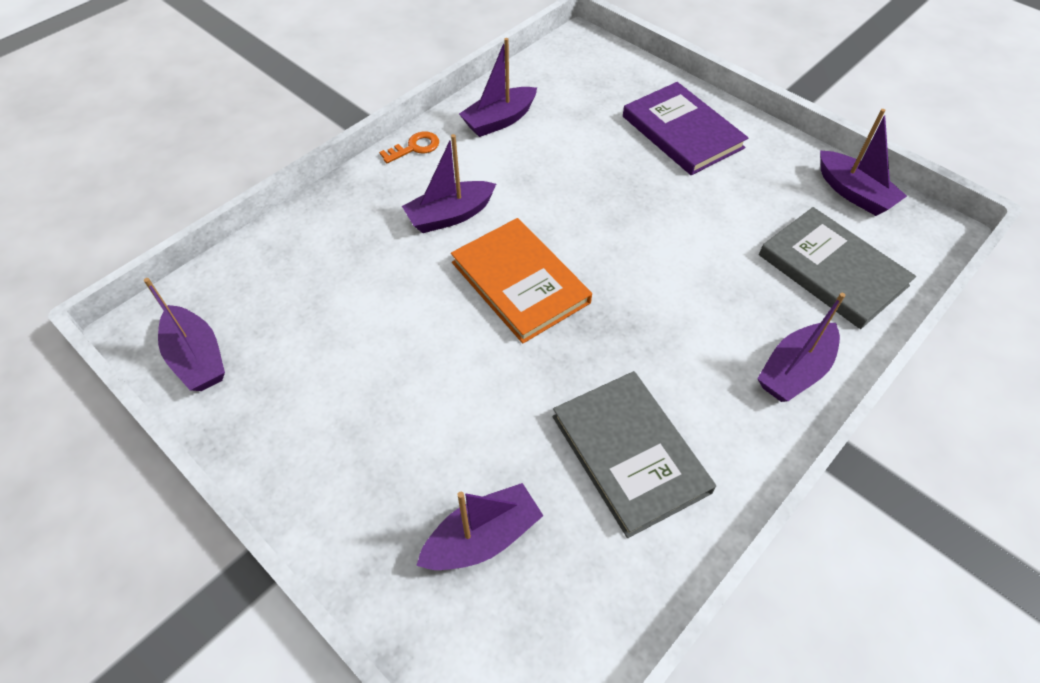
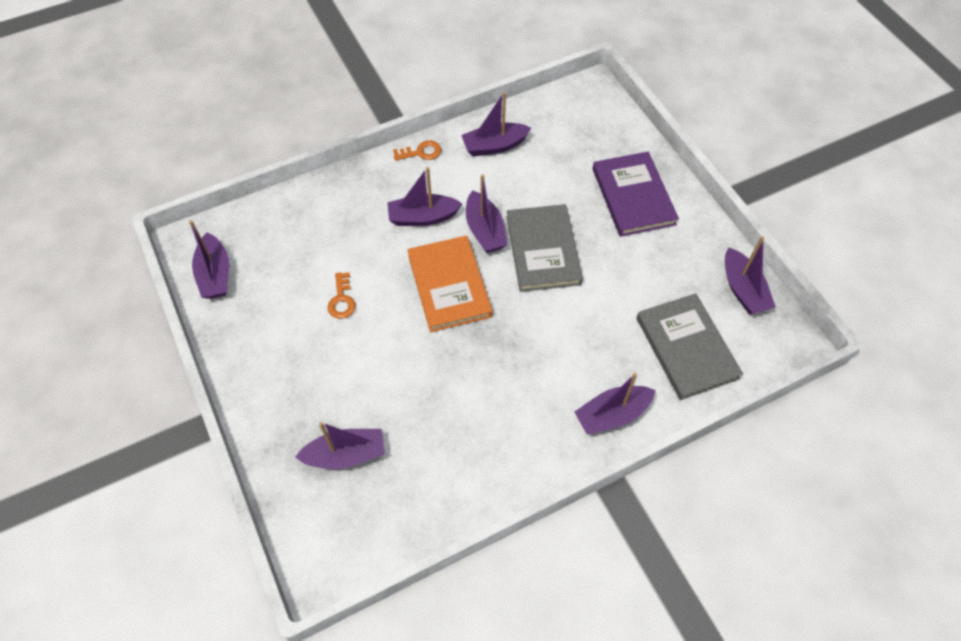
camera: 20 degrees right, 5 degrees up
(388, 339) = (342, 300): none -> orange key
(533, 210) = (485, 230): none -> purple boat
(630, 453) = (466, 433): grey book -> grey book (543, 250)

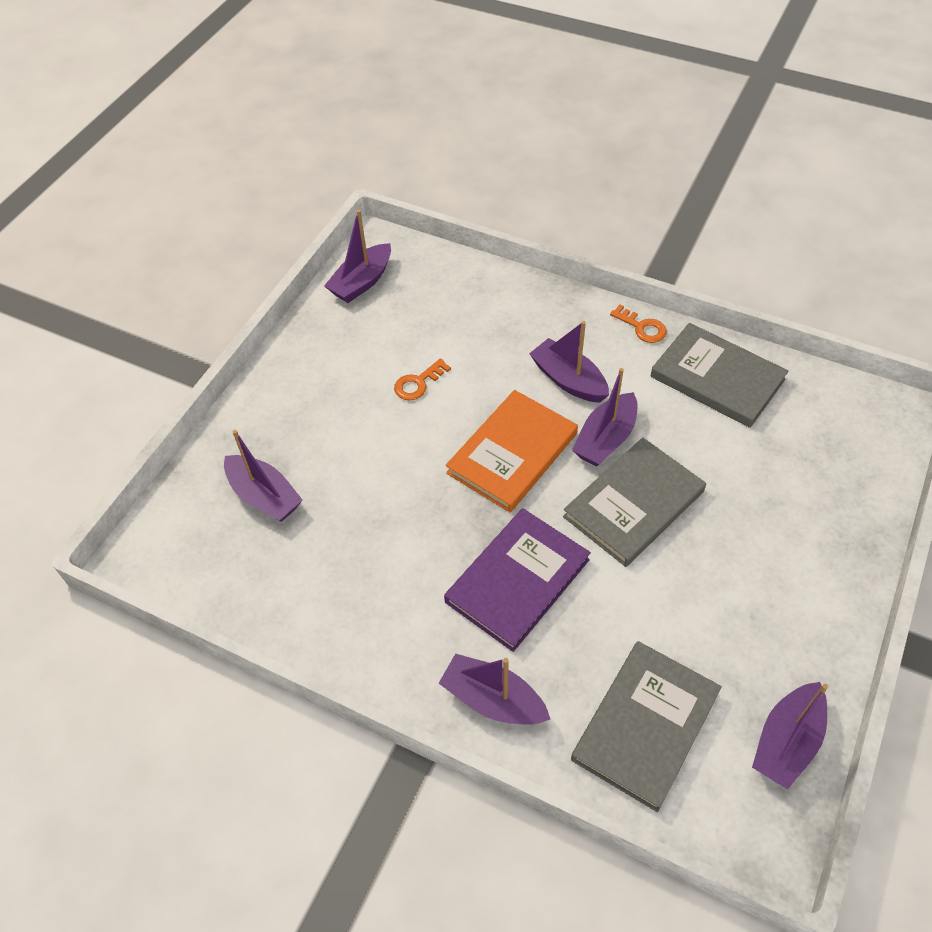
camera: 55 degrees right, 5 degrees down
(494, 146) = (717, 378): purple boat -> grey book
(633, 196) = (794, 543): purple book -> purple book (517, 581)

